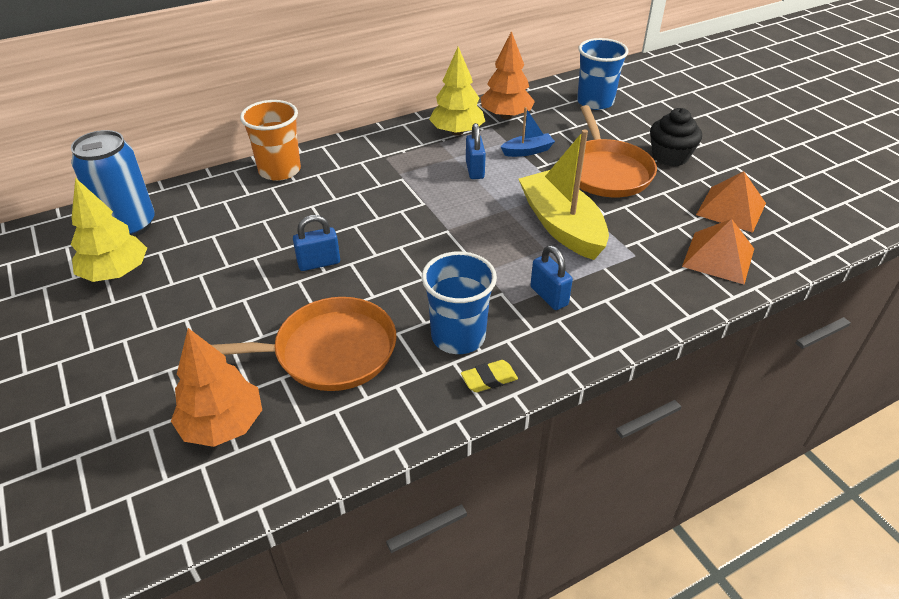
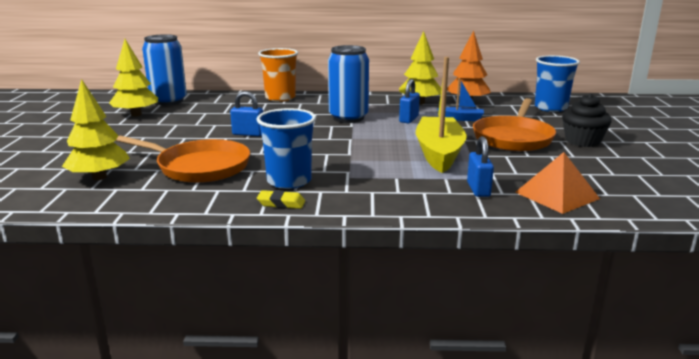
camera: 30 degrees right, 20 degrees down
(222, 425) = (99, 177): orange tree -> yellow tree
(405, 188) = (348, 118): none -> blue can
(549, 296) = (381, 180): blue padlock -> blue padlock (478, 189)
(731, 208) = (605, 175): orange pyramid -> none

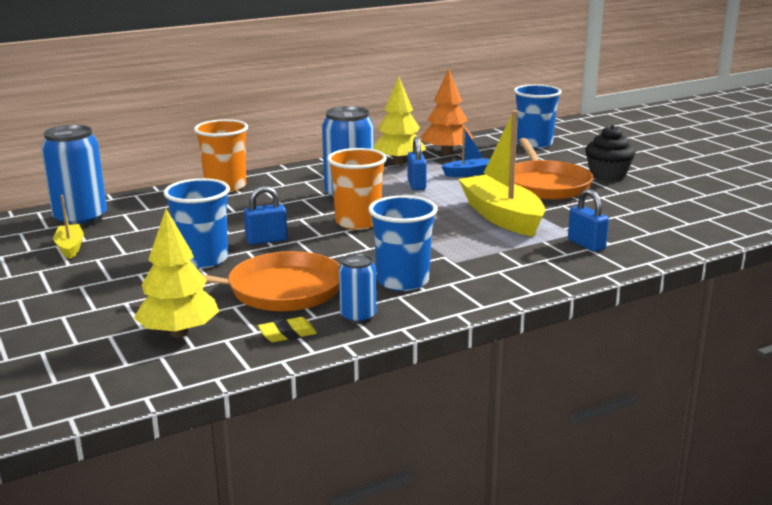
camera: 30 degrees left, 0 degrees up
(136, 114) = (70, 247): yellow tree -> yellow boat
(191, 137) = (203, 260): none -> blue cup
(217, 197) = (358, 317): none -> blue can
(281, 203) = (433, 305): yellow eraser -> yellow eraser (287, 334)
(326, 135) = (358, 222): none -> orange cup
(557, 195) = (654, 234): orange pyramid -> none

